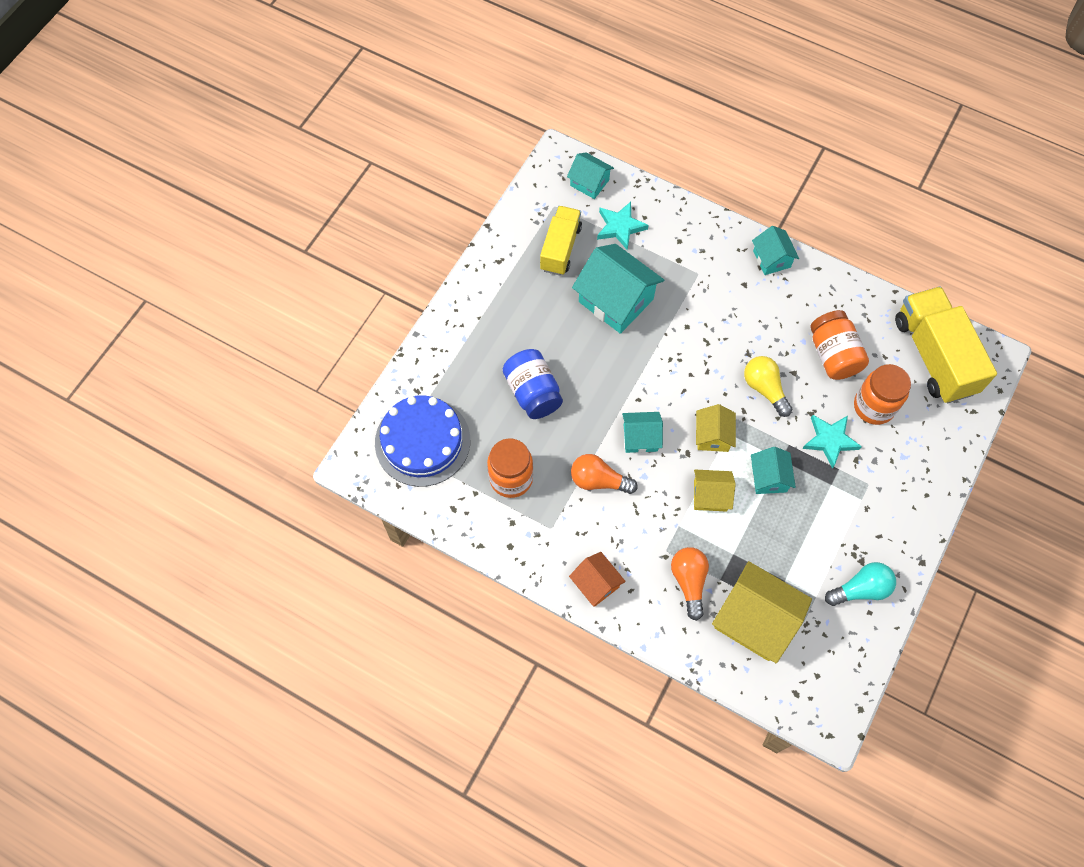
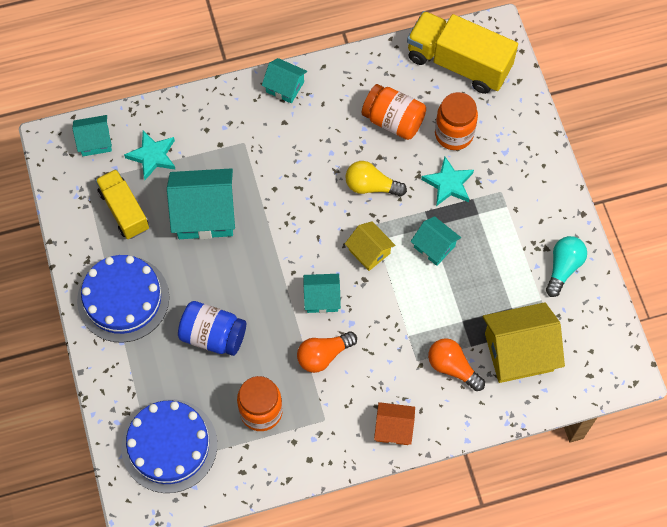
camera: 45 degrees left, 0 degrees up
(496, 309) = (123, 299): none -> blue cake
(640, 438) = (322, 298): turquoise house -> turquoise house turned 45 degrees clockwise
(710, 495) = (408, 295): yellow house -> none

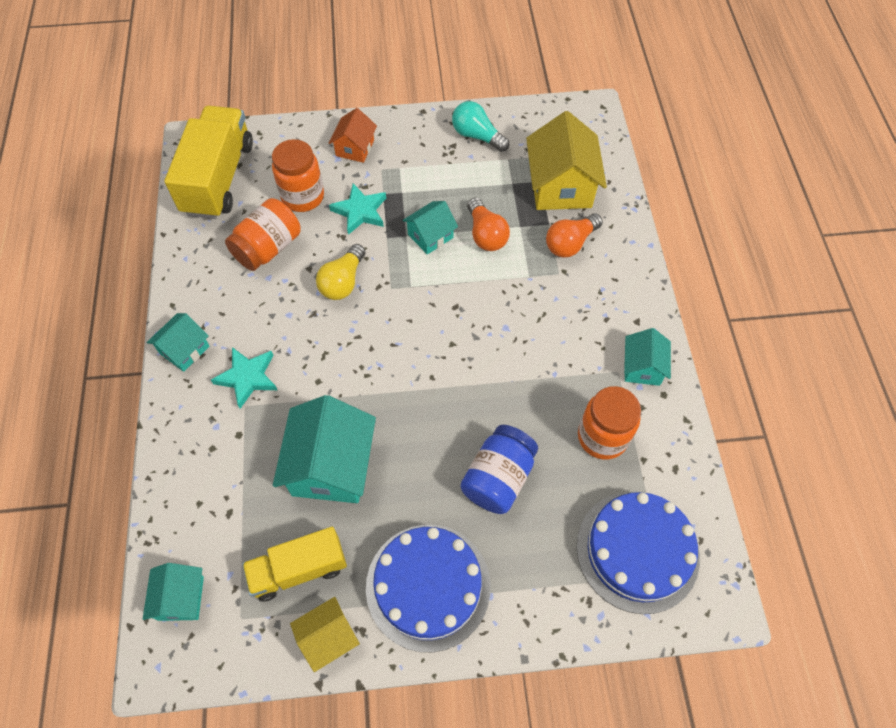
camera: 80 degrees left, 5 degrees down
(152, 156) = (229, 521): turquoise star -> turquoise star (248, 377)
(322, 298) = (470, 352): turquoise house -> turquoise house (642, 367)
(323, 355) = (540, 361): orange light bulb -> orange light bulb (486, 234)
(369, 251) = (423, 296): yellow house -> yellow house (328, 637)
(393, 428) = (633, 307): orange house -> orange house (355, 148)
(458, 63) = (219, 178): yellow truck -> yellow truck turned 150 degrees clockwise

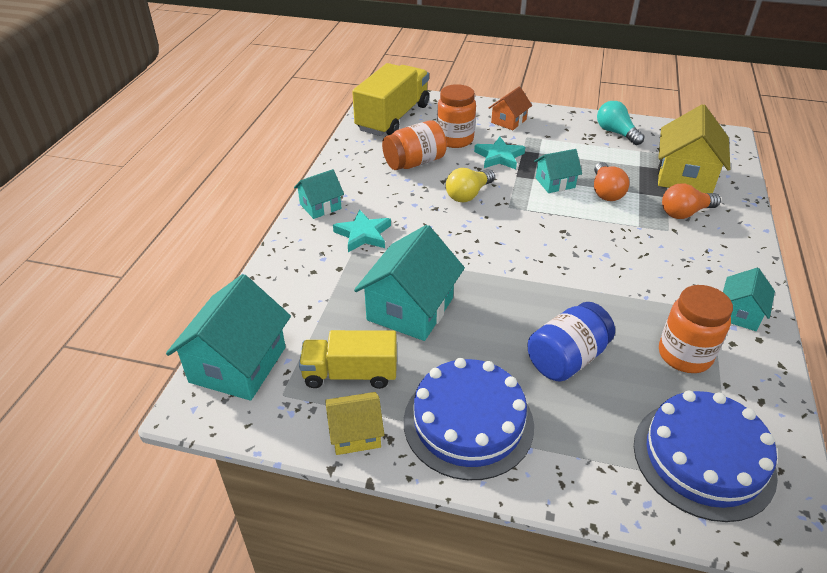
camera: 20 degrees right, 20 degrees down
(181, 598) = (238, 364): turquoise house -> turquoise house, size x1.80

